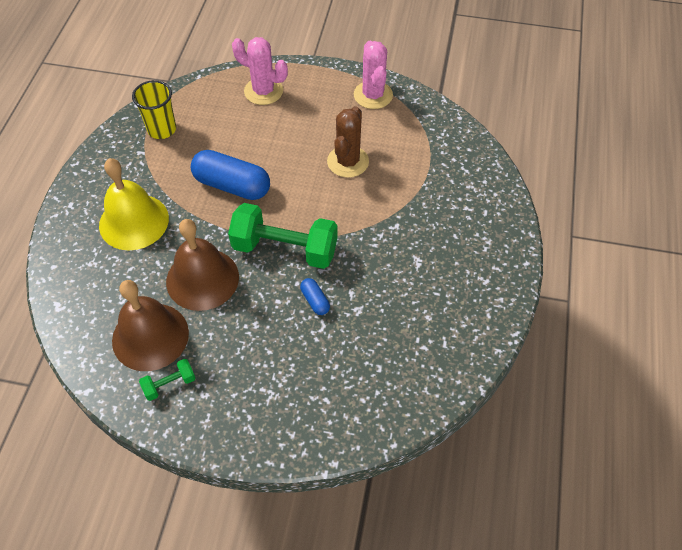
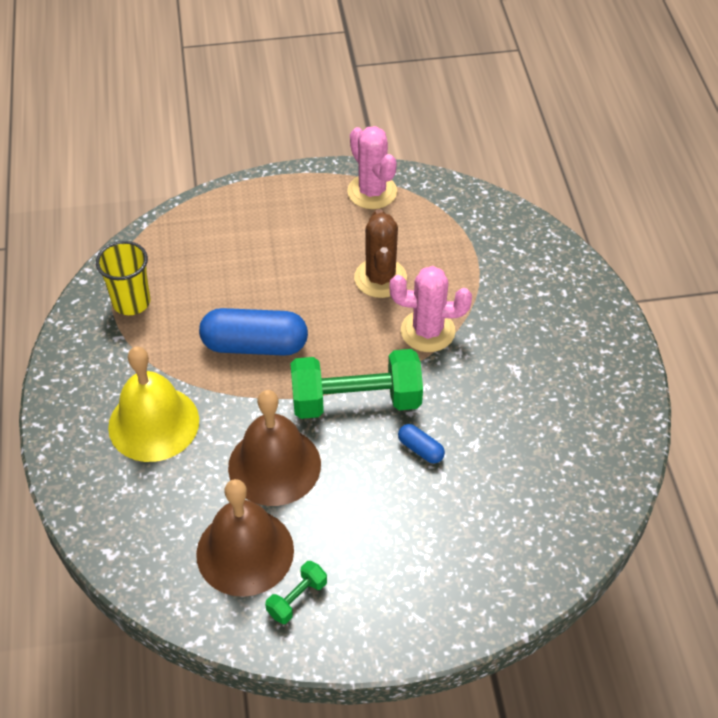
camera: 20 degrees left, 5 degrees down
(263, 91) = (236, 221): pink cactus -> pink cactus (427, 331)

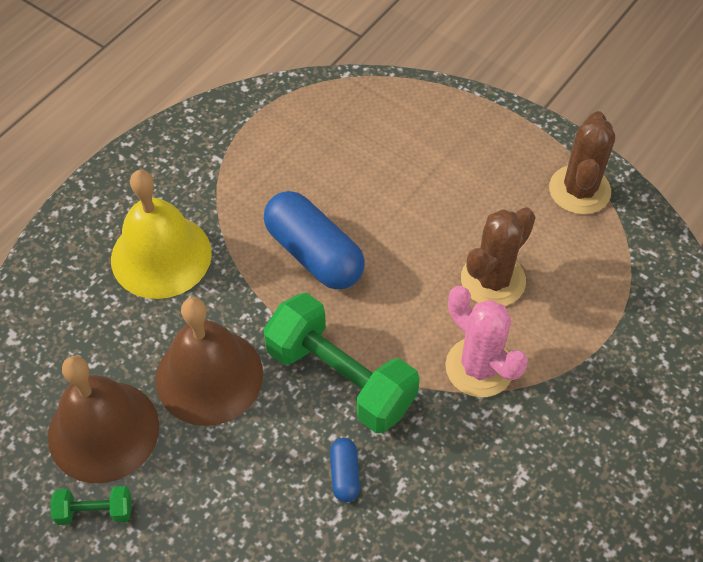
camera: 45 degrees right, 5 degrees up
(131, 302) = (260, 135): yellow cup -> none
(372, 192) = (579, 190): pink cactus -> brown cactus

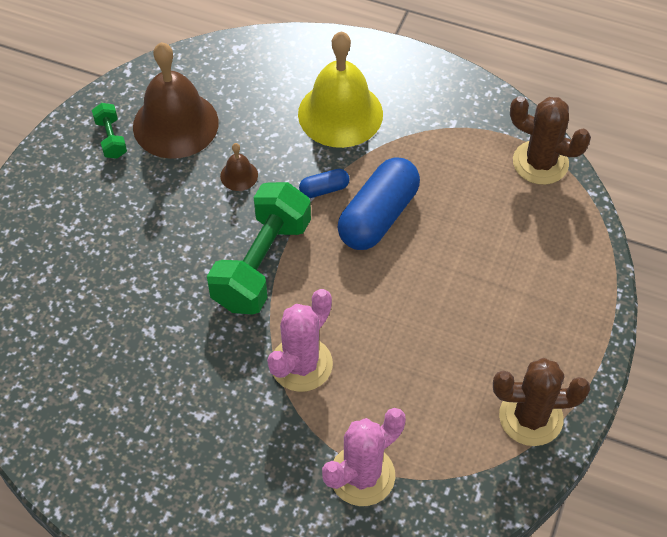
camera: 75 degrees right, 0 degrees up
(209, 376) = (239, 175): brown bell -> brown bell, size x0.43
(344, 474) = (176, 286): blue capsule -> blue capsule (324, 189)
(493, 280) = (397, 359): brown cactus -> brown cactus (540, 162)
(617, 342) = (362, 475): none -> pink cactus

